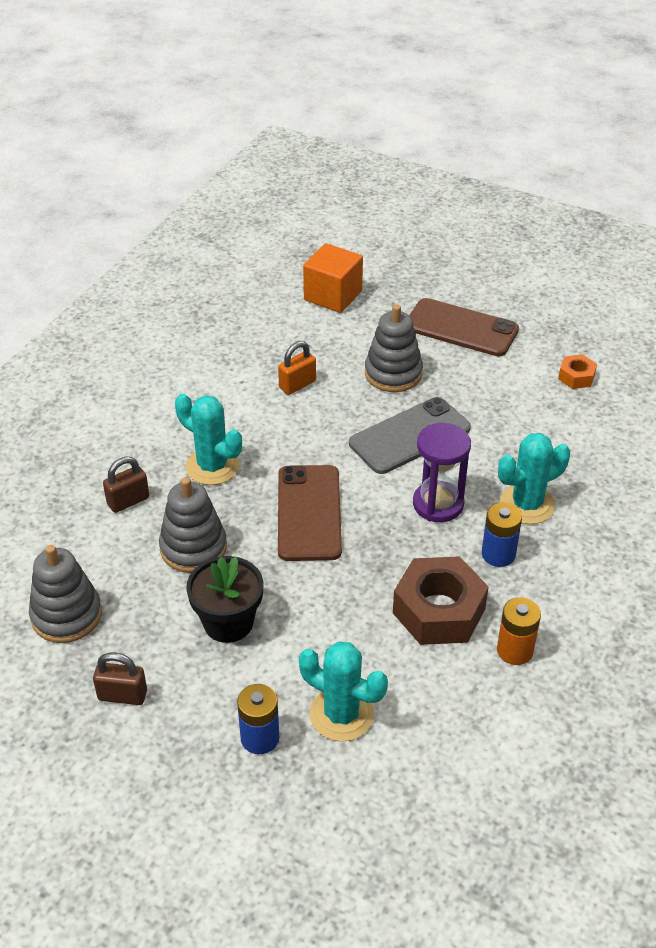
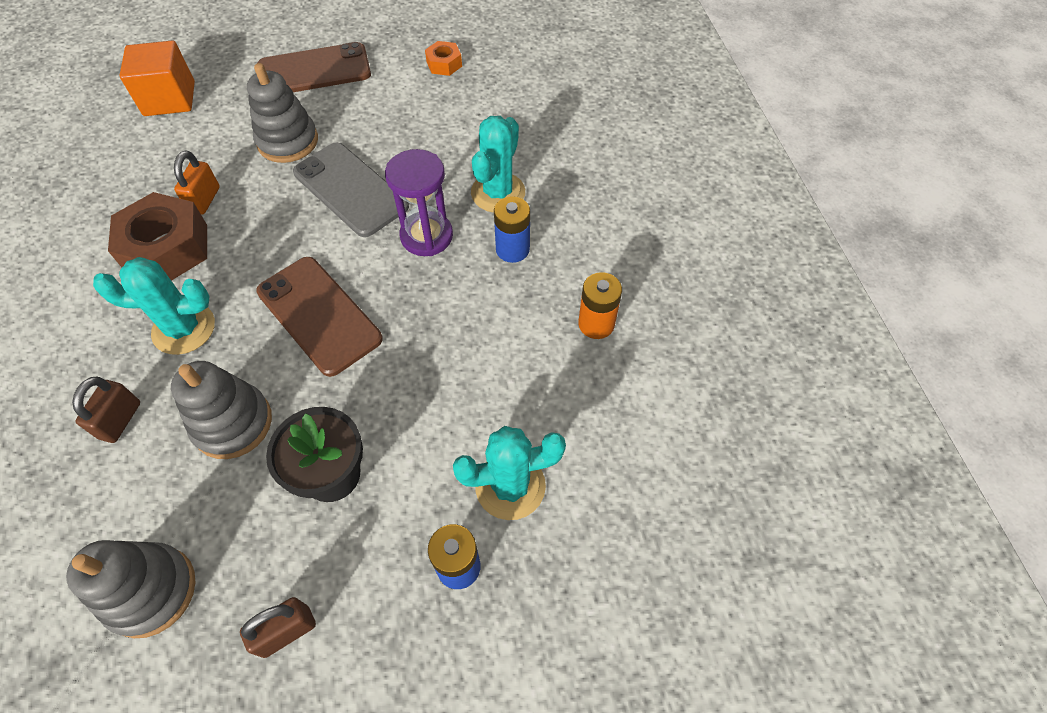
camera: 40 degrees left, 15 degrees up
(409, 436) = (350, 189): grey phone -> grey phone turned 60 degrees counterclockwise
(439, 611) = (508, 331): brown nut -> brown nut (167, 248)

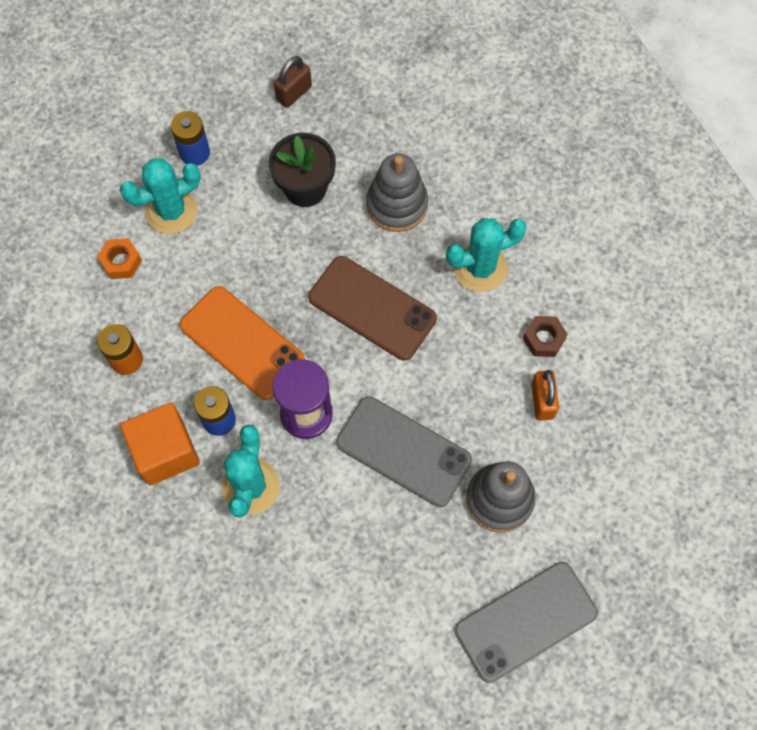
camera: 165 degrees right, 10 degrees up
(120, 420) = (483, 186): brown padlock -> none
(151, 591) = (392, 93): grey stacking toy -> none
(167, 248) = (543, 339): brown nut -> brown nut, size x0.50
(169, 99) = (666, 528): orange cube -> orange cube (165, 451)
(314, 70) = (525, 621): brown phone -> grey phone
(444, 64) = (371, 677): orange nut -> orange nut (121, 262)
(468, 313) = (242, 343): none -> orange phone

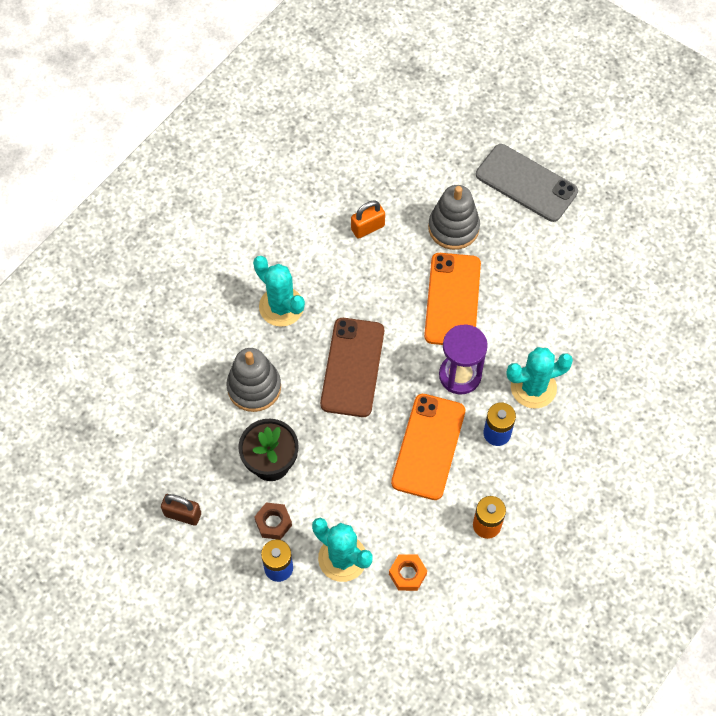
camera: 115 degrees left, 5 degrees down
(165, 451) = (541, 458): orange cube -> none
(403, 451) = (452, 300): grey phone -> orange phone
(543, 339) = (319, 244): brown nut -> brown nut (273, 523)

